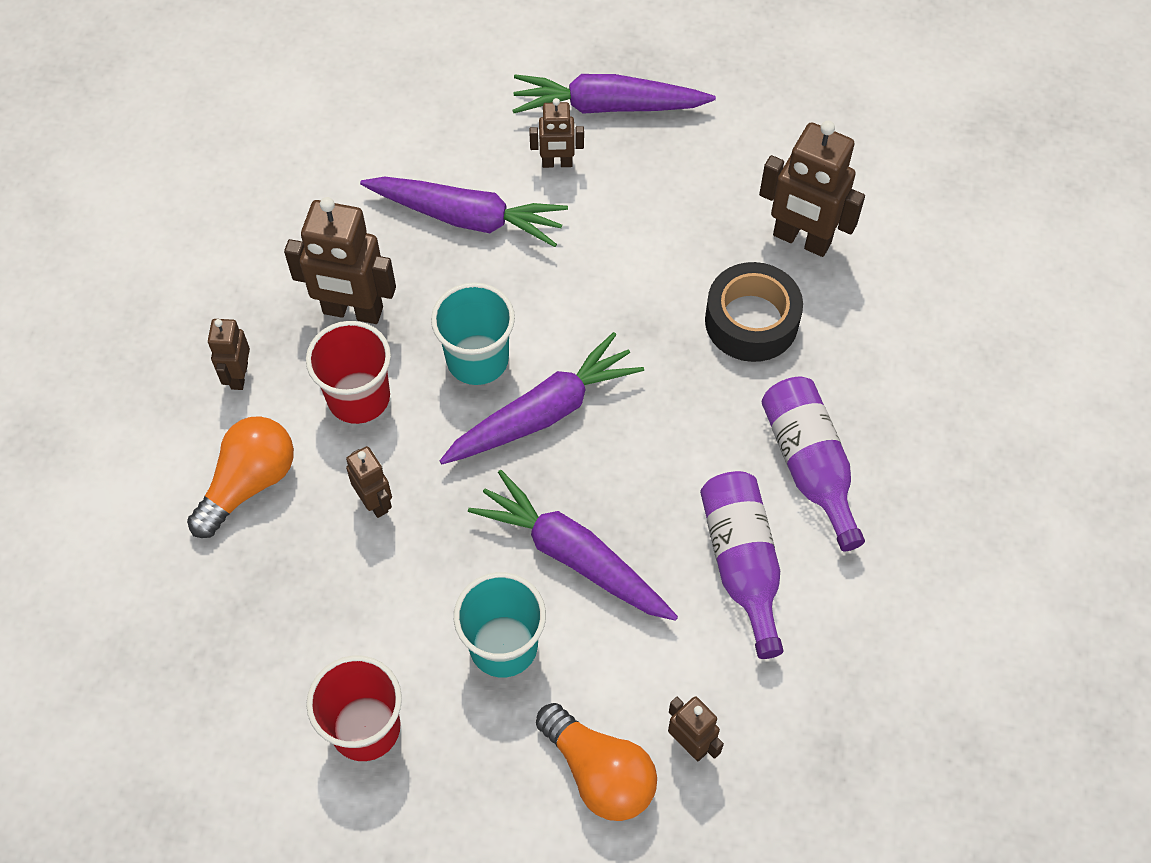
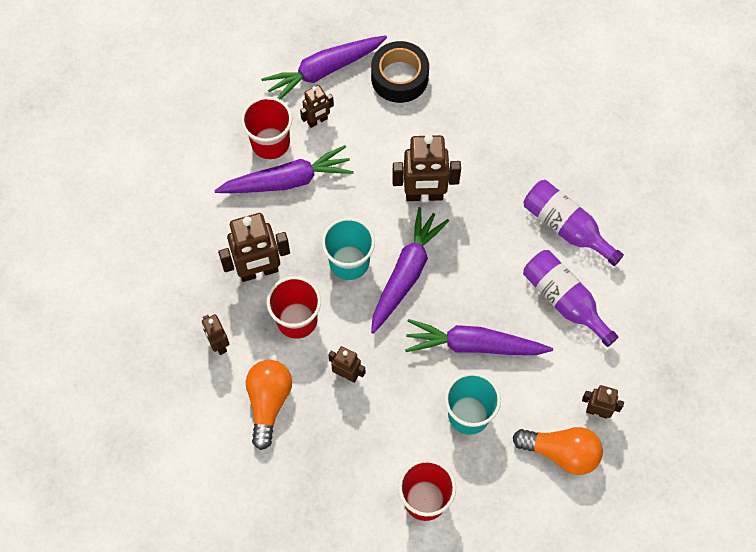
camera: 30 degrees left, 5 degrees up
(477, 161) = (270, 143): none -> red cup
(751, 321) = (485, 160): black tape -> black tape (399, 77)
(801, 240) = (483, 98): brown robot -> brown robot (424, 195)

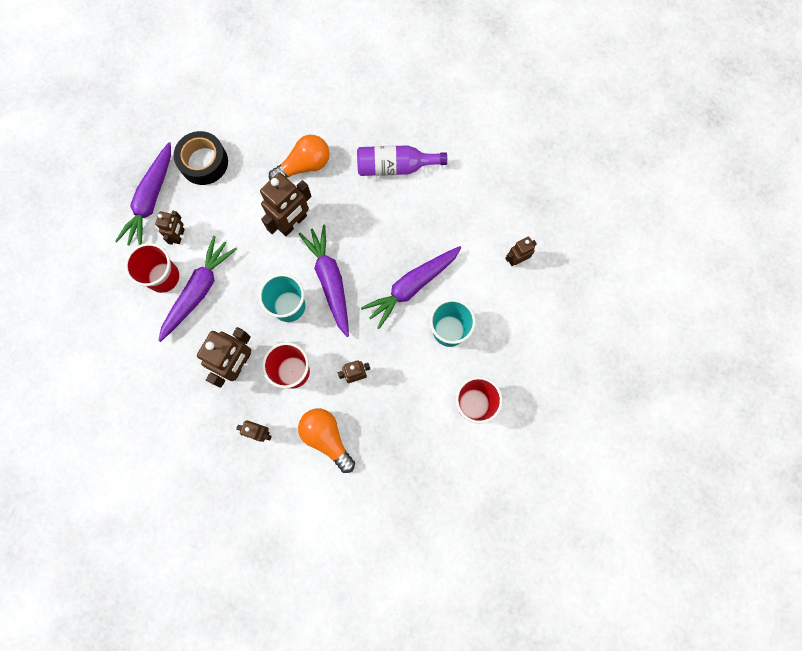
camera: 45 degrees left, 10 degrees up
(561, 452) = (520, 302): orange light bulb -> orange light bulb (304, 165)
(564, 300) = (436, 211): purple bottle -> none

